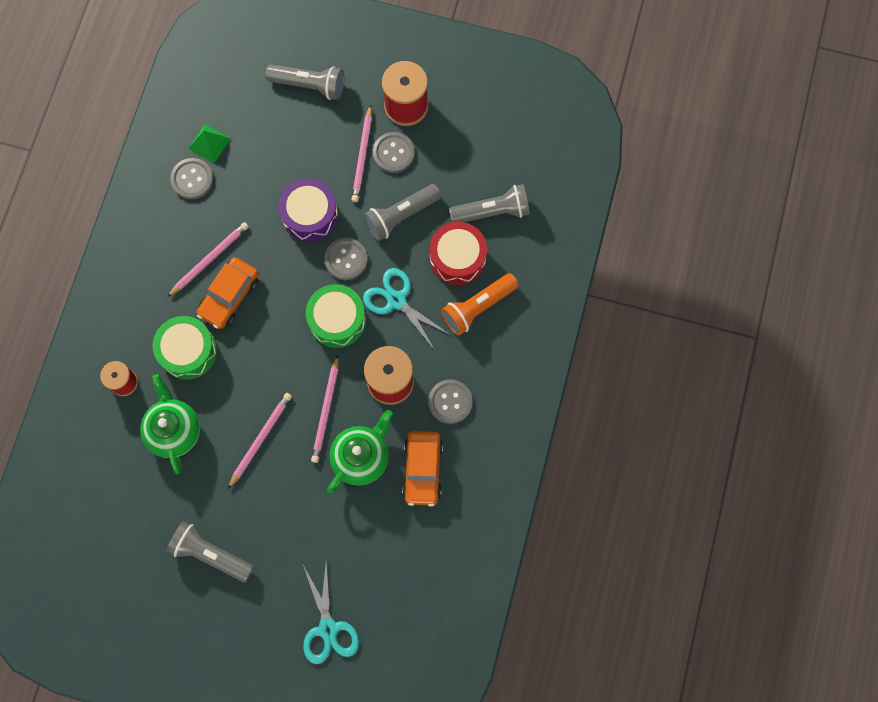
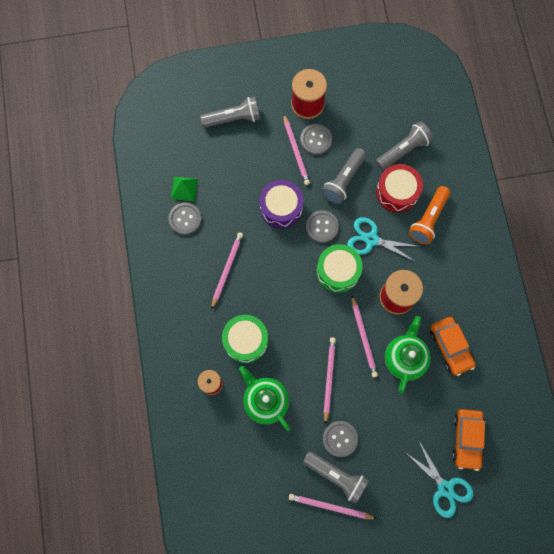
camera: 25 degrees left, 0 degrees up
(185, 586) = (330, 507): none -> pink pencil
(210, 554) = (336, 476): grey flashlight -> grey flashlight turned 150 degrees counterclockwise
(229, 296) = (254, 289): orange car -> orange car (467, 439)
(450, 402) = (444, 292): grey button -> grey button (340, 438)

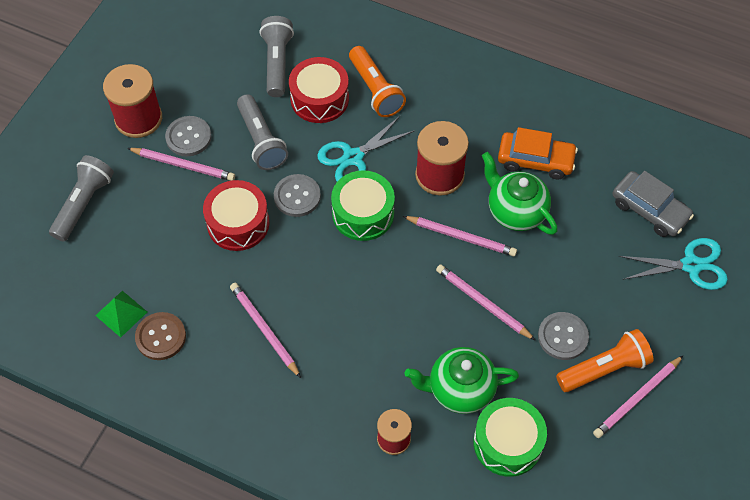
camera: 55 degrees left, 15 degrees down
(185, 219) = (161, 337): grey button -> brown button
(245, 340) = (369, 365): green drum -> green drum (507, 443)
(281, 207) = (238, 223): purple drum -> red drum
(336, 476) = (604, 368): grey flashlight -> orange flashlight
(467, 439) = (649, 210): orange car -> grey car

